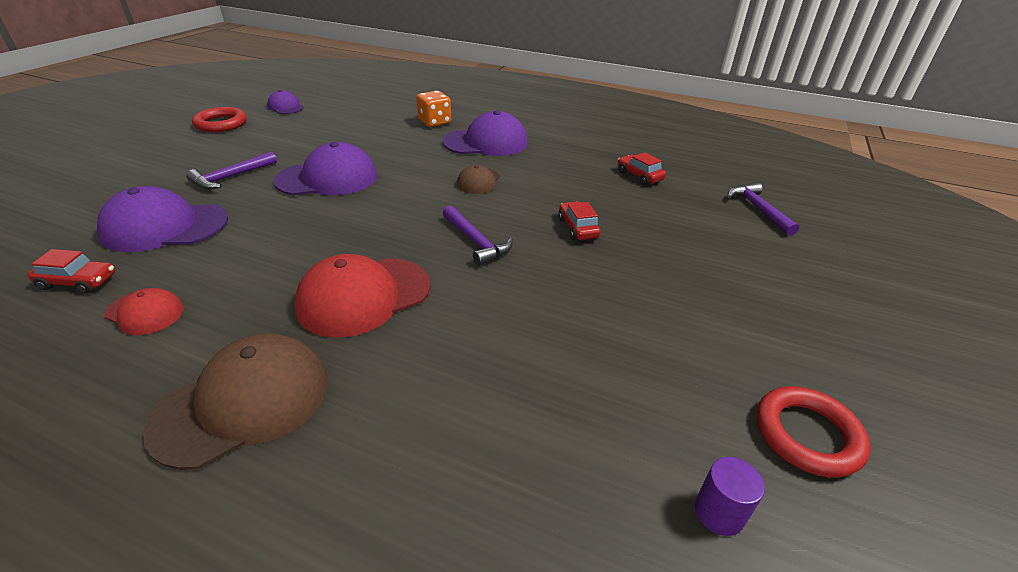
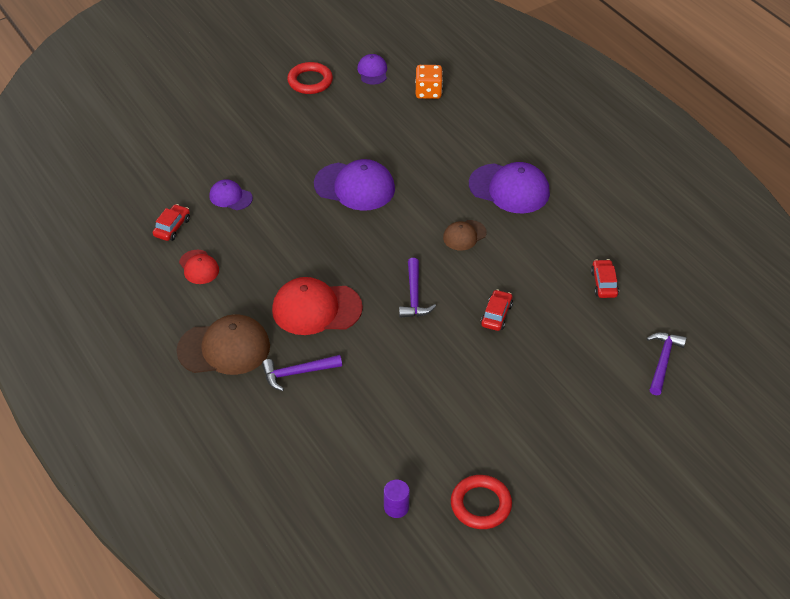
camera: 35 degrees right, 10 degrees up
(78, 282) = (172, 227): red car -> red car turned 105 degrees counterclockwise
(165, 227) = (230, 197): purple cap -> purple cap, size x0.54
(231, 177) = (289, 158): purple hammer -> purple hammer (297, 373)
(434, 122) = (486, 142): orange dice -> orange dice (428, 92)

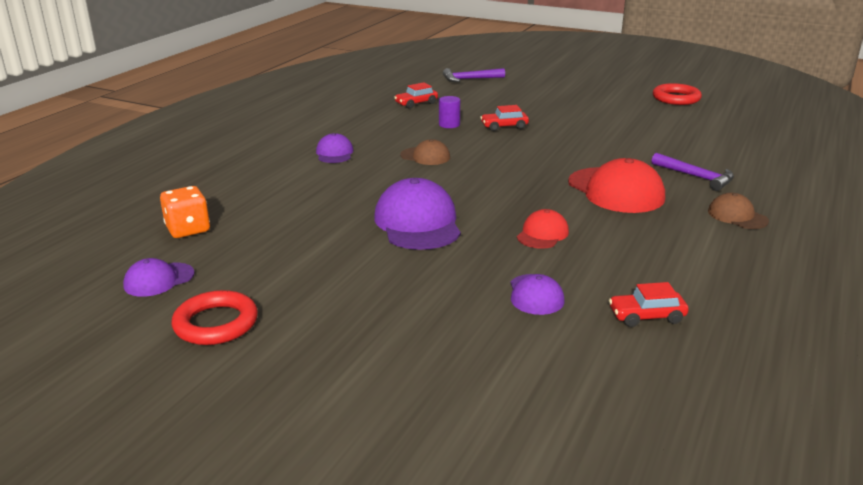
camera: 120 degrees left, 20 degrees down
(199, 267) = (672, 270): red cap -> red cap (542, 234)
(224, 348) = (737, 216): brown cap -> brown cap, size x0.54
(396, 507) = (729, 117): purple cylinder -> purple cylinder (449, 124)
(414, 296) = (531, 157): purple hammer -> none
(509, 189) = (334, 153): purple cap -> purple cap, size x0.54

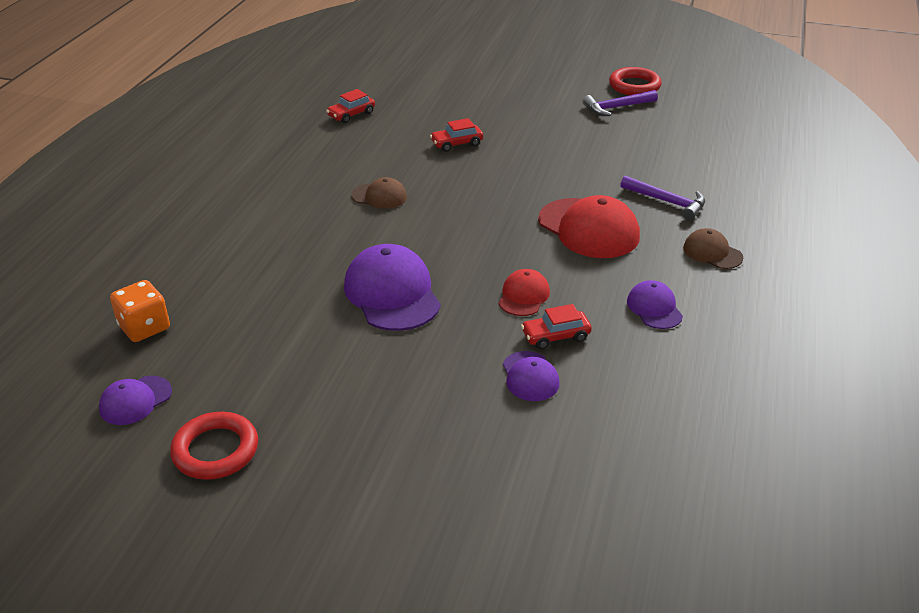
camera: 10 degrees left, 10 degrees up
(334, 153) = (277, 200): purple cap -> purple cap (654, 308)
(449, 124) = (395, 145): purple cylinder -> none
(470, 79) = (404, 71): purple hammer -> purple hammer (616, 107)
(646, 316) = (639, 391): red car -> red car (555, 336)

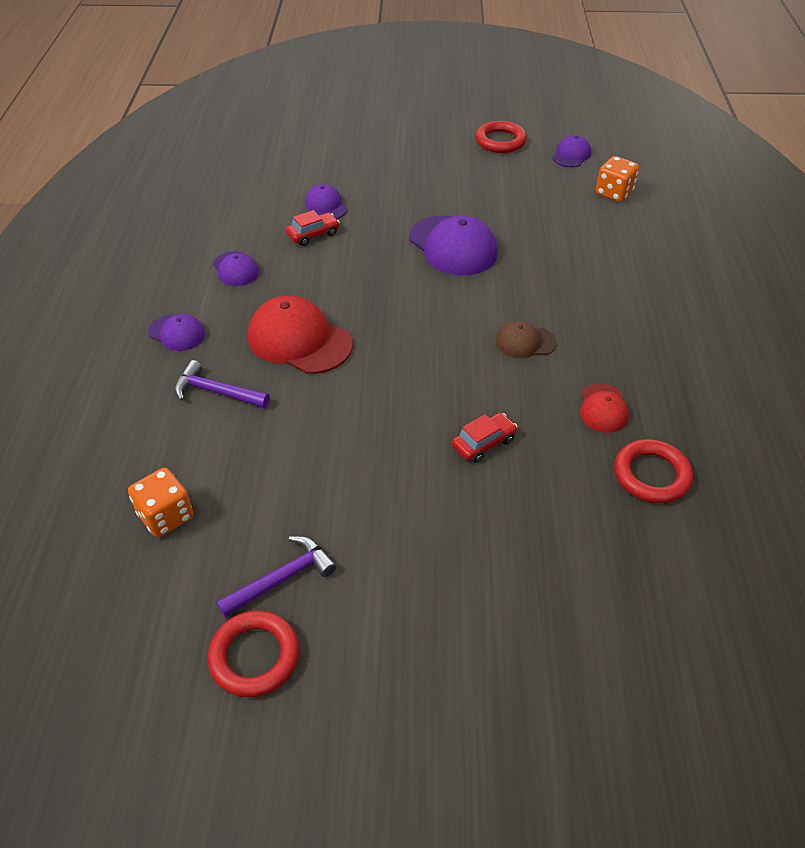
camera: 165 degrees right, 10 degrees up
(351, 114) = (651, 475): red car -> red ring
(523, 296) = (345, 261): red cap -> red cap (603, 408)
(697, 141) = (166, 516): none -> orange dice
(712, 252) = (177, 333): brown cap -> purple cap

